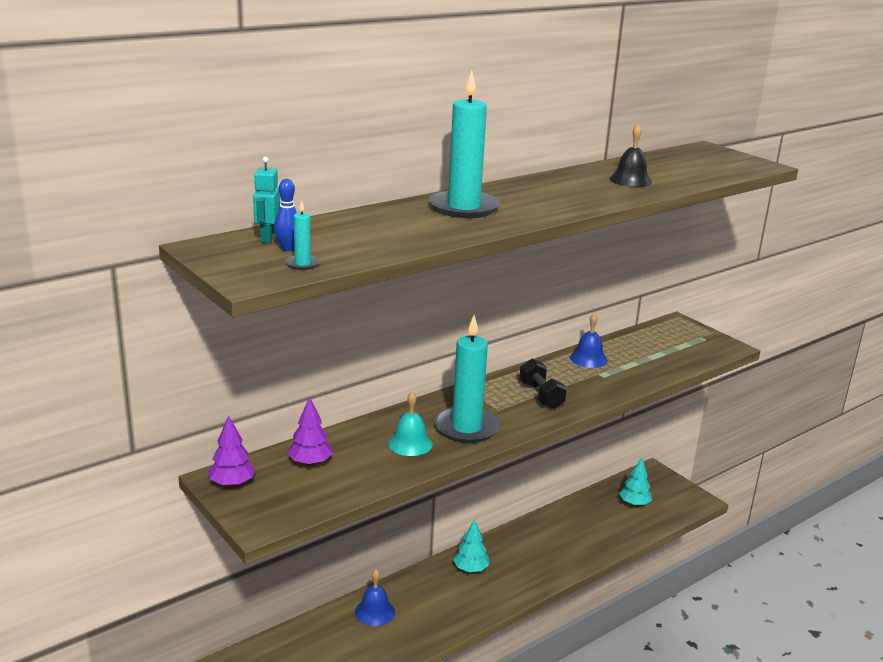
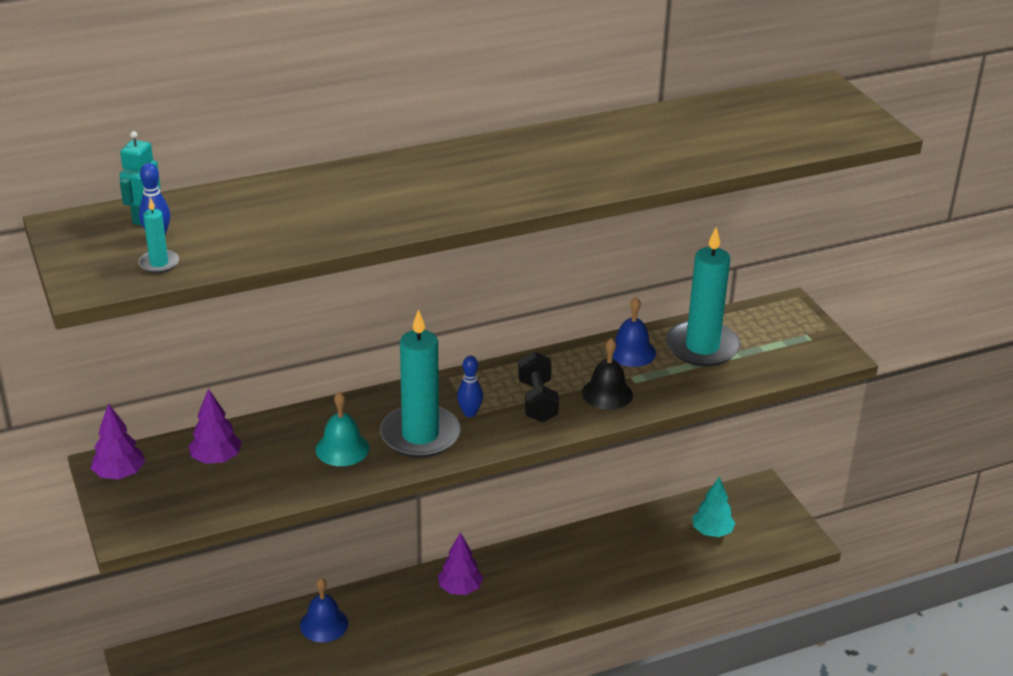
camera: 15 degrees right, 10 degrees up
(464, 207) = (406, 183): turquoise candle -> turquoise candle (702, 347)
(470, 569) = (460, 589): turquoise tree -> purple tree
(495, 409) = (469, 413): none -> blue bowling pin
(630, 180) = (661, 147): black bell -> black bell (607, 393)

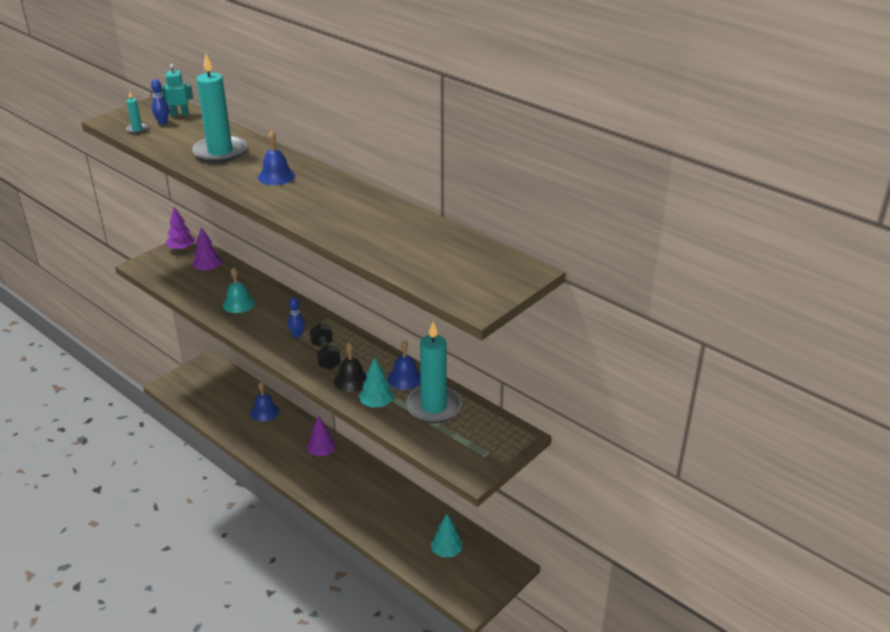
camera: 65 degrees right, 0 degrees up
(420, 435) = (265, 324): turquoise candle -> turquoise candle (220, 152)
(453, 180) = (276, 176): none -> blue bell
(537, 401) = (325, 355): black dumbbell -> black dumbbell turned 75 degrees counterclockwise
(670, 387) = (377, 404): none -> turquoise tree

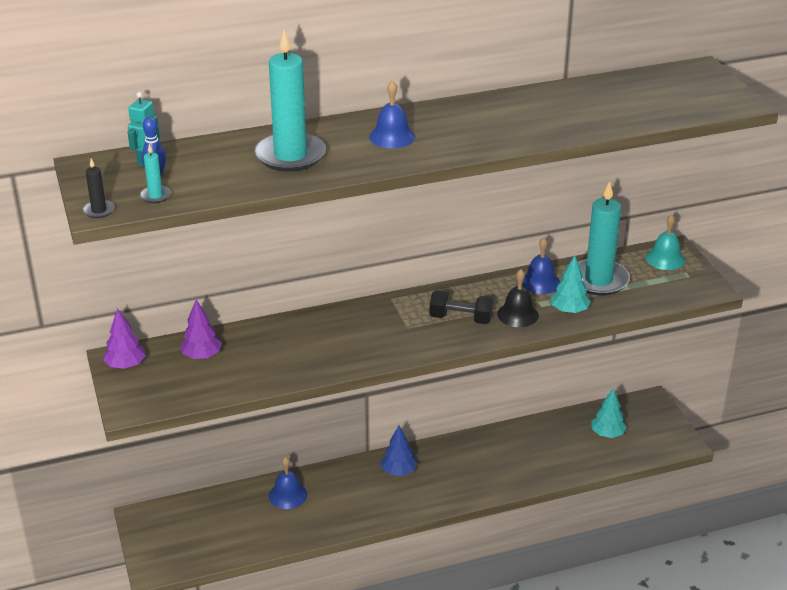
camera: 60 degrees left, 0 degrees up
(109, 120) = (99, 210): none -> black candle
(238, 303) = (301, 351): turquoise bell -> turquoise bell (665, 258)
(297, 335) = (405, 326): blue bowling pin -> none
(322, 452) = (398, 471): purple tree -> blue tree

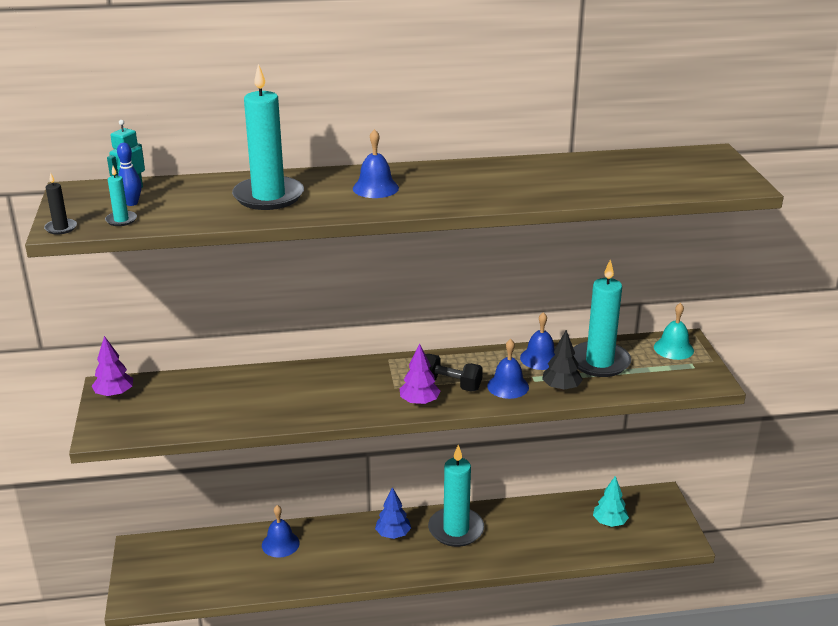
camera: 10 degrees right, 5 degrees down
(202, 356) = (188, 393): purple tree -> purple tree (419, 402)
(460, 459) = (456, 529): none -> turquoise candle
(517, 314) = (508, 386): black bell -> blue bell
(569, 311) = (561, 388): turquoise tree -> black tree

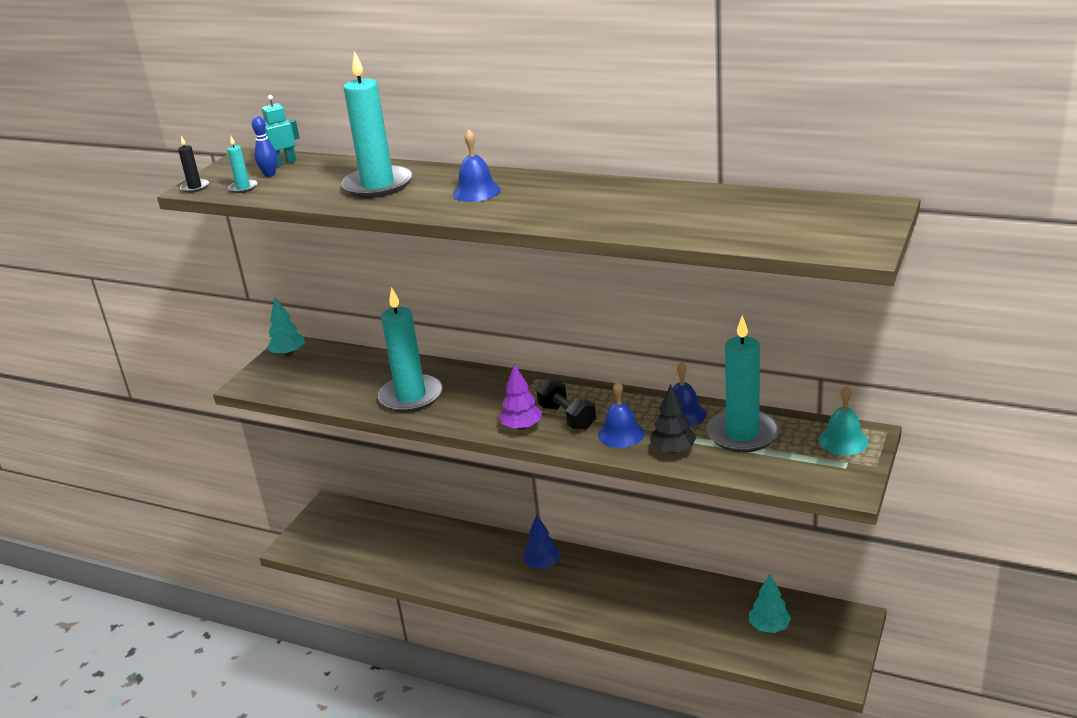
camera: 35 degrees right, 0 degrees up
(114, 394) = (288, 353): purple tree -> turquoise tree
(280, 544) = (439, 540): blue bell -> none
(456, 529) = (604, 580): turquoise candle -> turquoise candle (411, 397)

